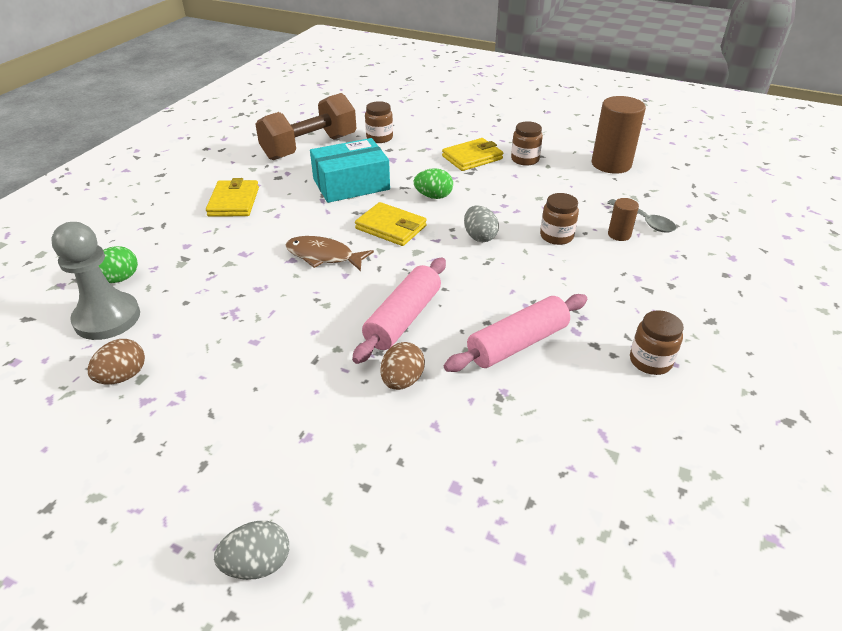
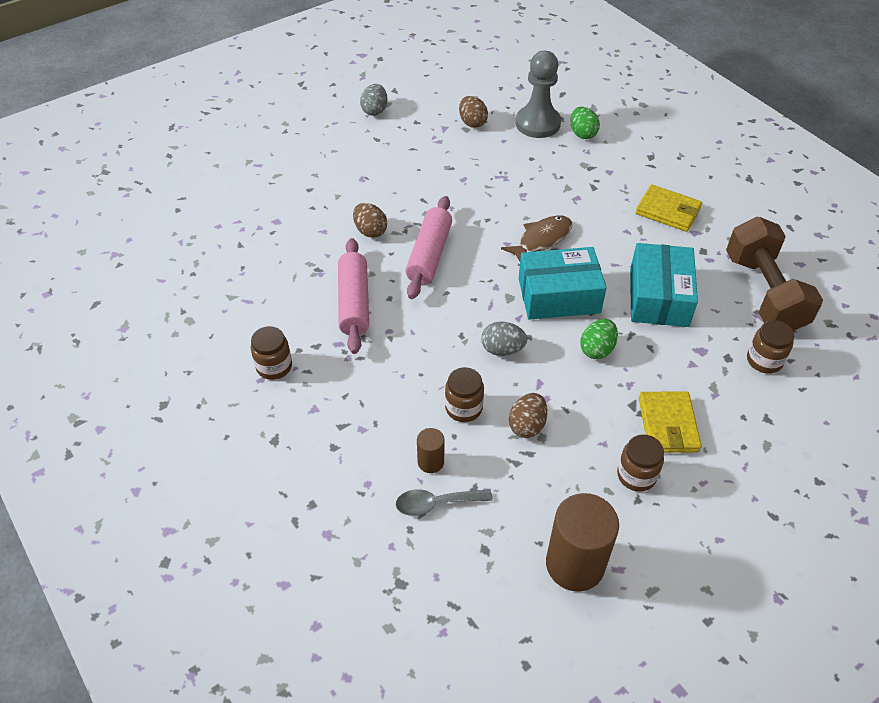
camera: 120 degrees right, 10 degrees up
(257, 564) = (301, 143): grey egg -> grey egg (374, 110)
(391, 227) = (559, 295): yellow wallet -> turquoise box
(403, 319) = (429, 255): pink rolling pin -> pink rolling pin turned 45 degrees clockwise
(537, 205) = (527, 425): none -> brown egg

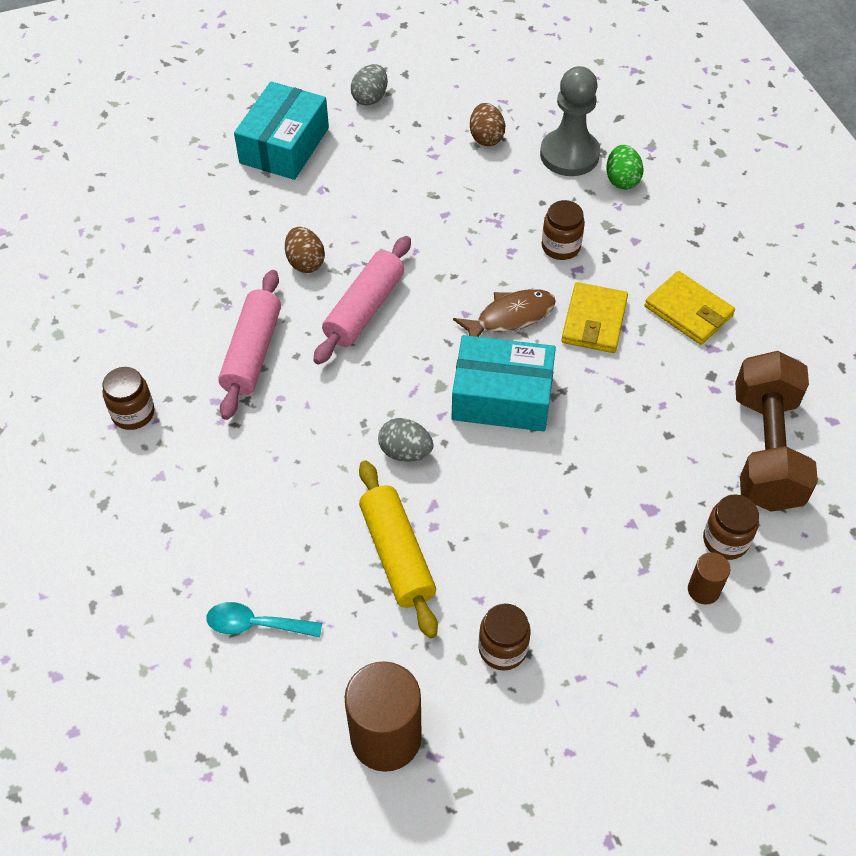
camera: 15 degrees right, 5 degrees up
(430, 462) = (268, 573): brown cylinder -> brown cylinder (703, 590)
(436, 503) = (256, 624): grey spoon -> turquoise spoon
(463, 408) = (331, 515): brown jar -> brown jar (561, 247)
(527, 425) = (397, 555): brown egg -> yellow rolling pin
(597, 349) = (520, 478): green egg -> none
(659, 297) = (627, 426): turquoise box -> turquoise box (284, 145)
(668, 424) = (567, 594): yellow wallet -> yellow wallet (594, 321)

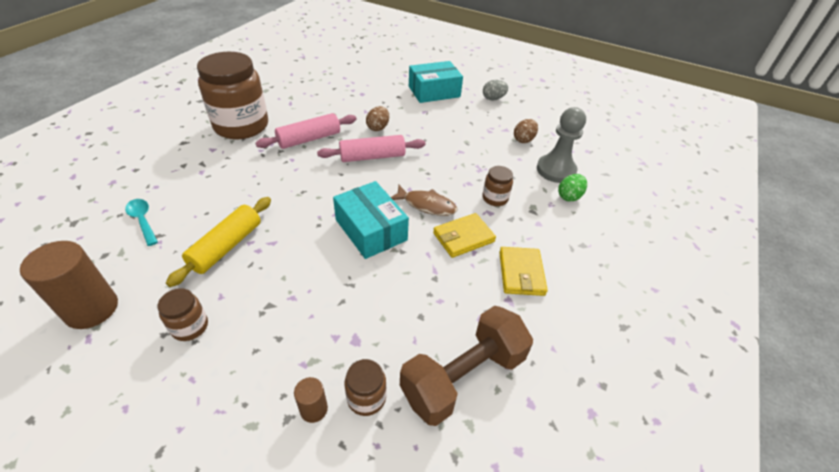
camera: 45 degrees right, 10 degrees down
(133, 413) = (241, 126): brown jar -> brown jar, size x2.32
(405, 452) = (298, 214): grey egg -> none

